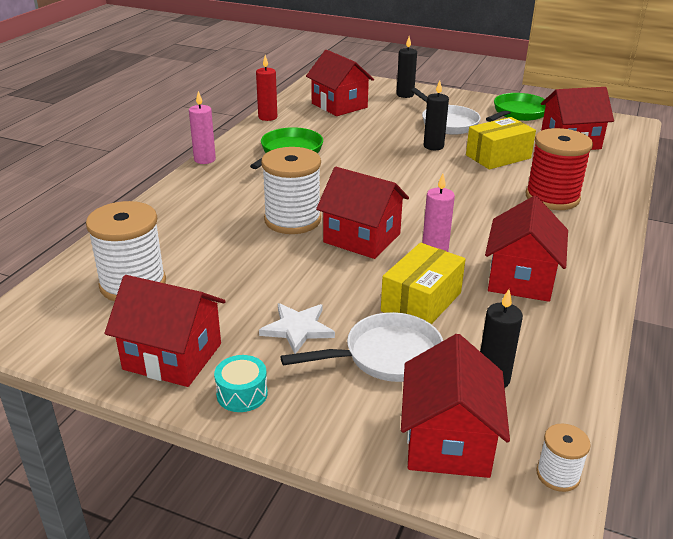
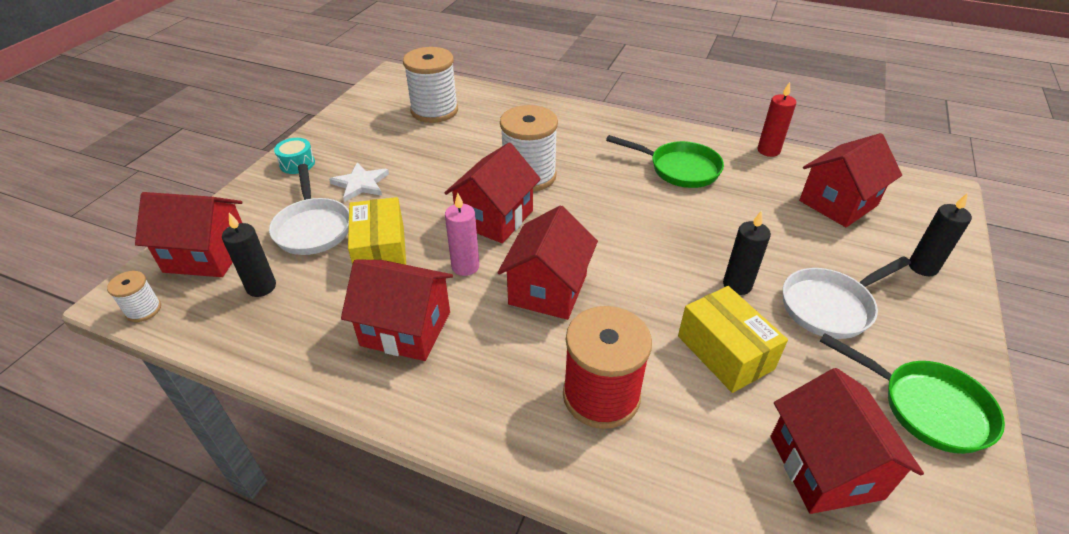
camera: 90 degrees right, 10 degrees up
(172, 356) = (346, 134): red house -> red house (548, 289)
(204, 159) = (645, 121): pink candle -> none
(421, 302) = (381, 251): yellow box -> yellow box turned 45 degrees clockwise

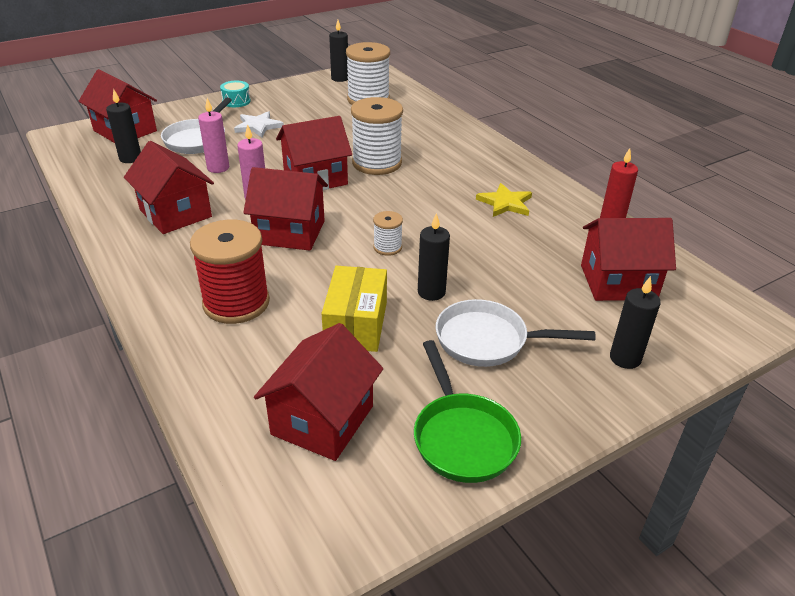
camera: 35 degrees right, 5 degrees down
(143, 310) = (63, 145): white spool -> white spool (387, 247)
(376, 97) = (340, 78): none -> black candle
(381, 251) = (218, 168): yellow box -> pink candle
(548, 289) = (290, 232): red house -> red house turned 45 degrees clockwise
(679, 169) = (505, 203): green pan -> yellow star

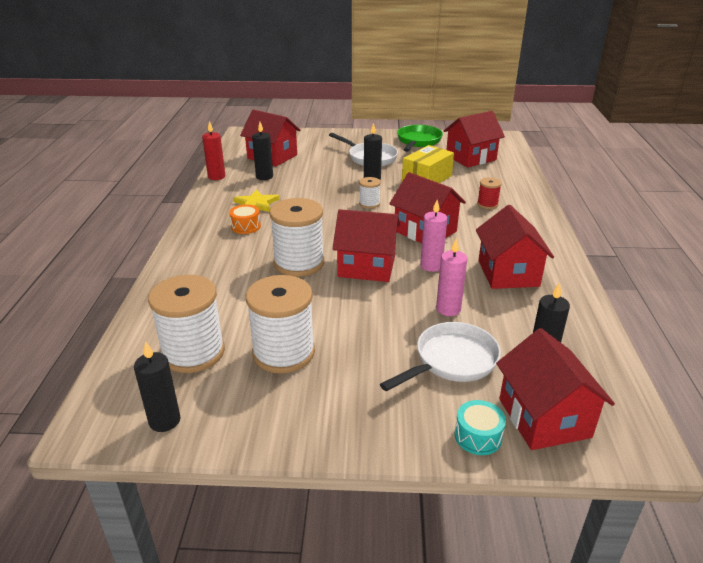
camera: 145 degrees left, 5 degrees down
(236, 101) = (358, 426): turquoise drum -> turquoise drum (478, 436)
(236, 303) = (487, 204): red spool -> red spool, size x0.49
(258, 126) = (366, 356): white star -> none
(314, 114) = (283, 353): none -> white spool
(472, 177) = (246, 226): none -> orange drum
(625, 358) = (321, 139): black candle -> black candle (264, 177)

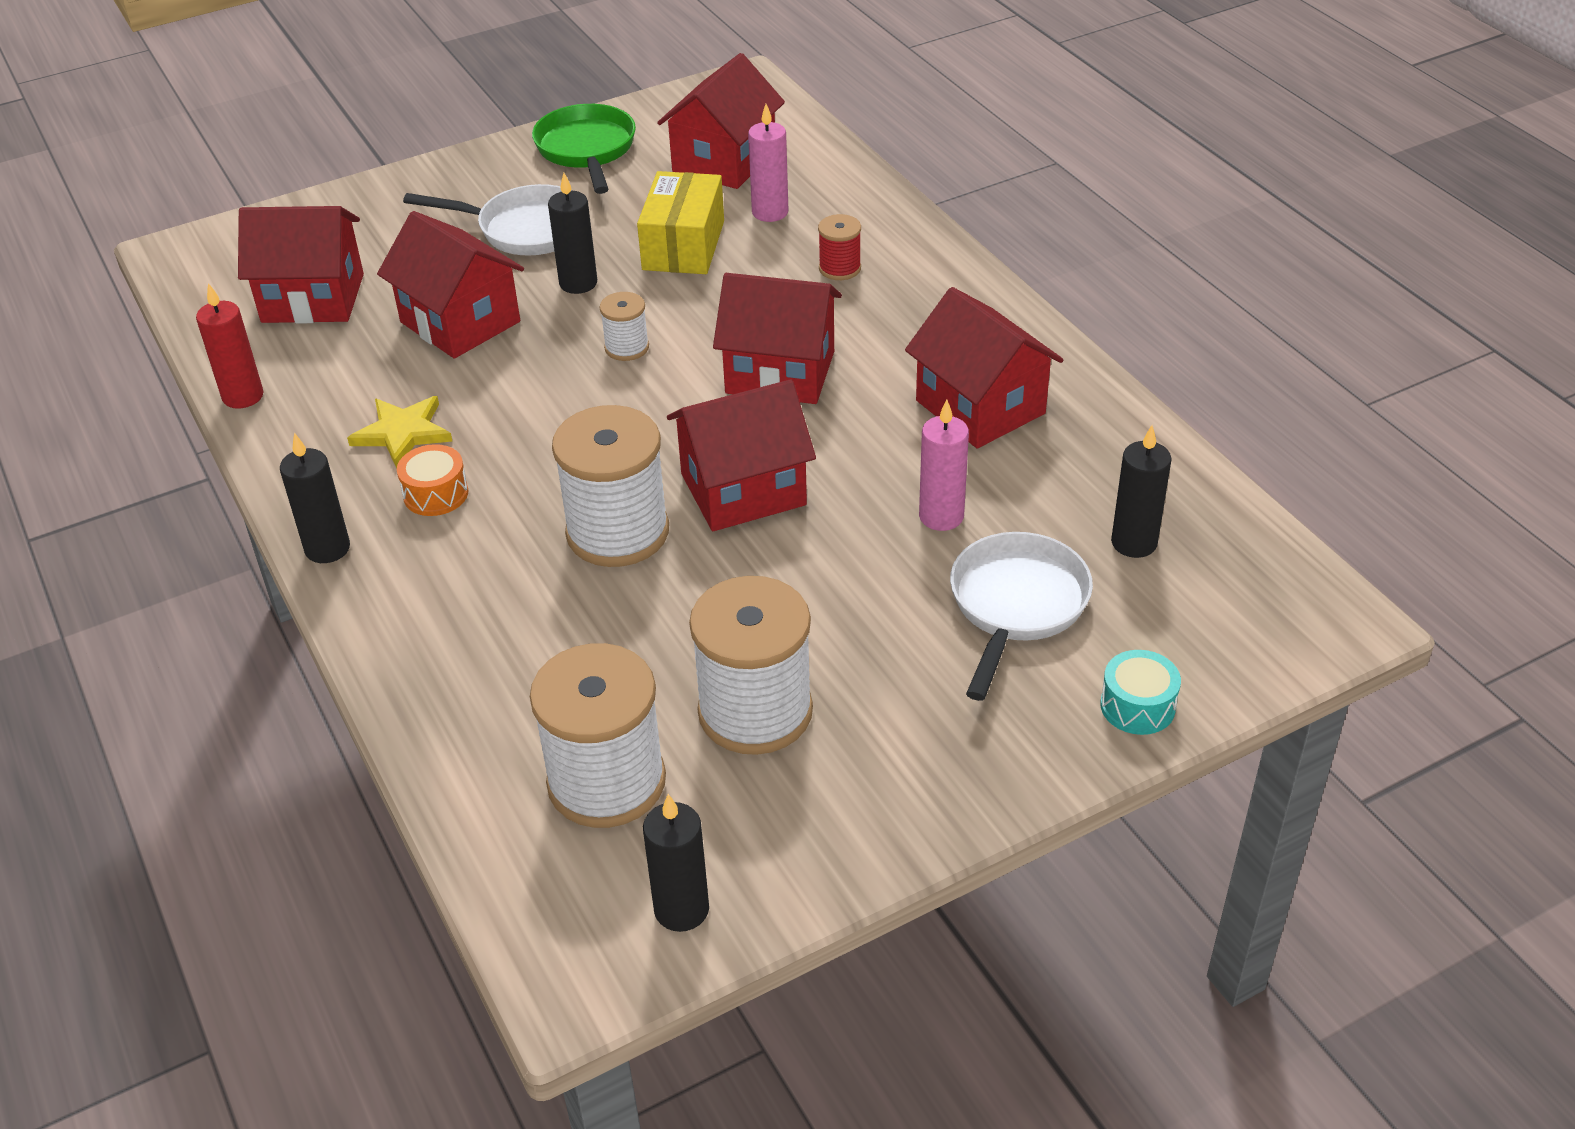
camera: 30 degrees left, 10 degrees up
(264, 177) = (350, 358): black candle -> black candle (327, 548)
(431, 266) = (849, 443): pink candle -> pink candle (770, 212)
(544, 418) = (1199, 637): red house -> red house (460, 322)

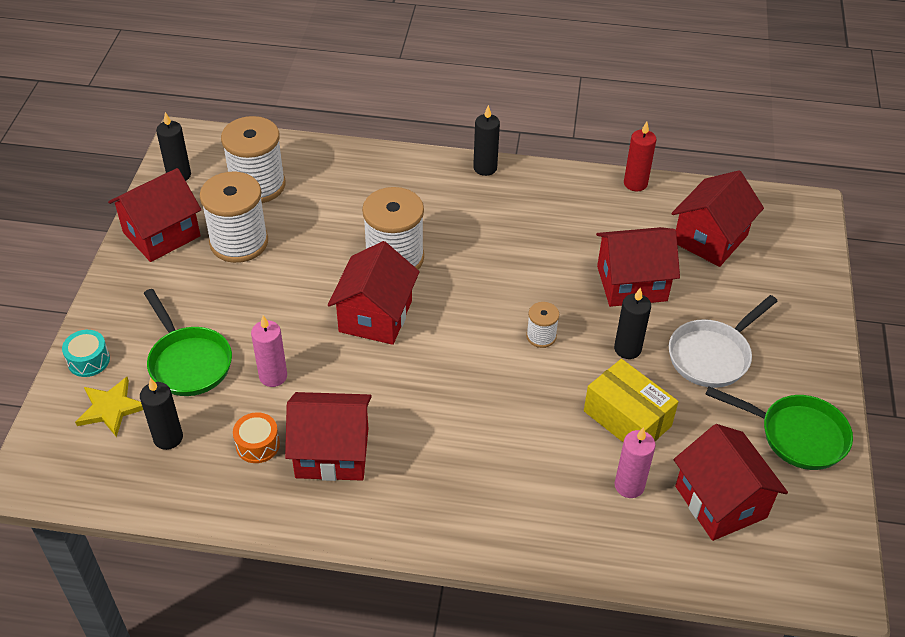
camera: 125 degrees right, 5 degrees up
(402, 433) = (549, 222): yellow star -> yellow star (111, 408)
(436, 494) = (488, 214): orange drum -> orange drum (257, 445)
(780, 372) = (453, 386): red house -> red house (161, 234)
(839, 268) = (529, 480): red spool -> none
(1016, 605) = (188, 362): white pan -> green pan

